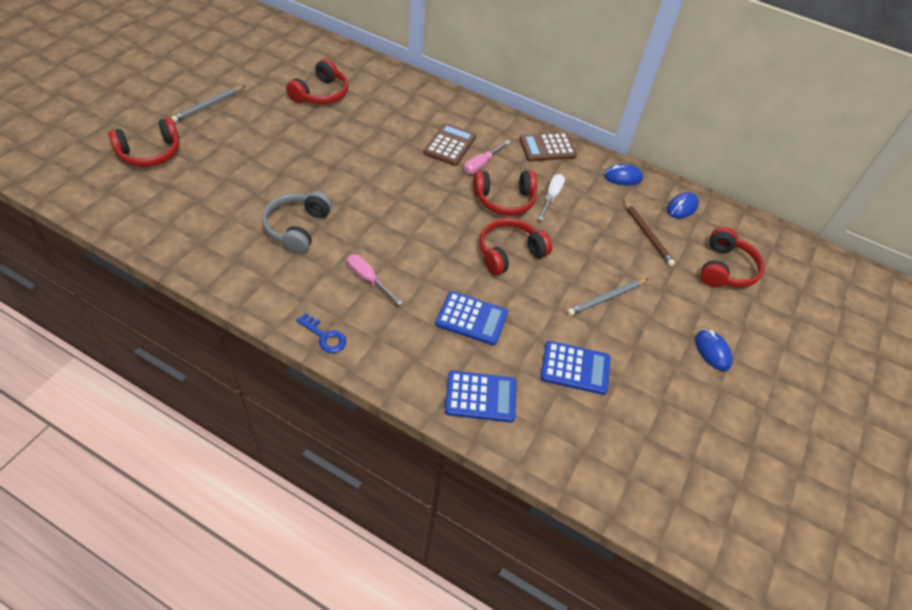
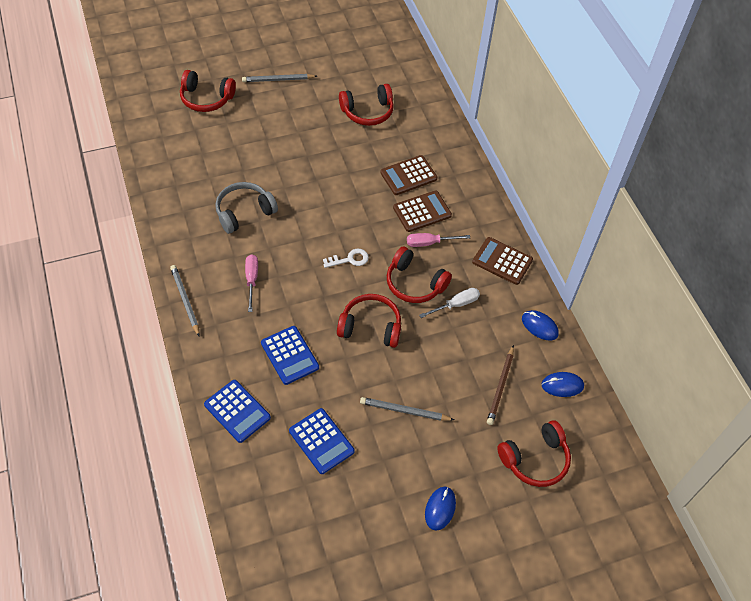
camera: 45 degrees right, 5 degrees up
(324, 336) = (185, 301): blue key -> grey pencil
(409, 124) = (408, 176): none -> brown calculator
(434, 212) = (349, 259): none -> white key

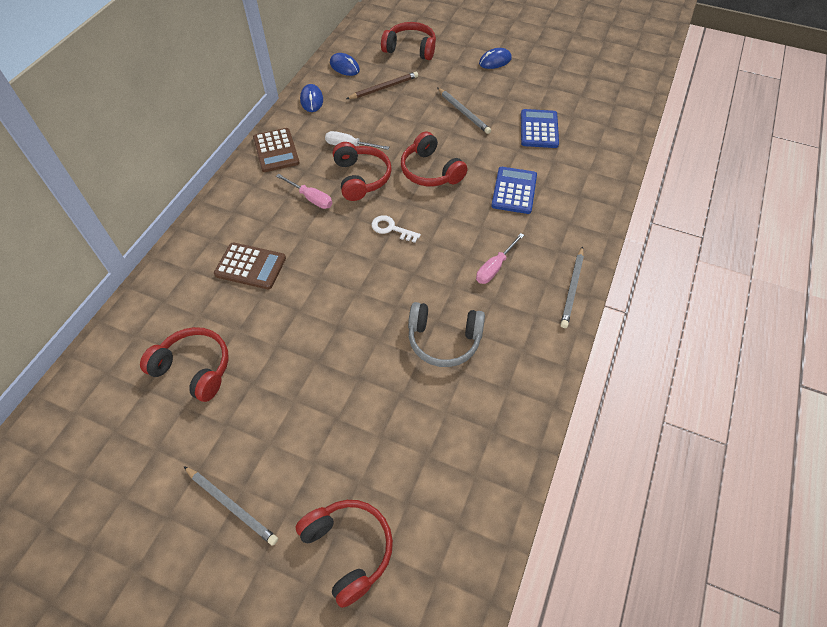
camera: 135 degrees left, 0 degrees up
(237, 411) = (588, 180): blue calculator -> none
(422, 212) = (283, 226): brown calculator -> none

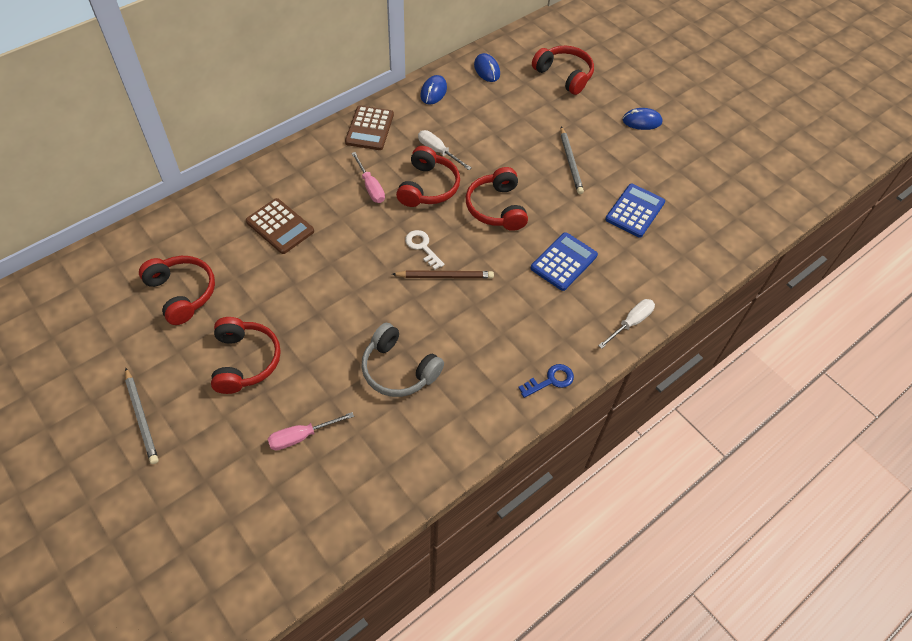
camera: 25 degrees right, 0 degrees up
(348, 549) = (205, 499): red headphones -> red headphones (245, 361)
(383, 88) = (509, 106): brown pencil -> brown pencil (445, 276)
(495, 267) = (492, 326): pink screwdriver -> pink screwdriver (302, 436)
(572, 288) = (550, 380): grey pencil -> blue key
(598, 215) = (630, 323): none -> white screwdriver

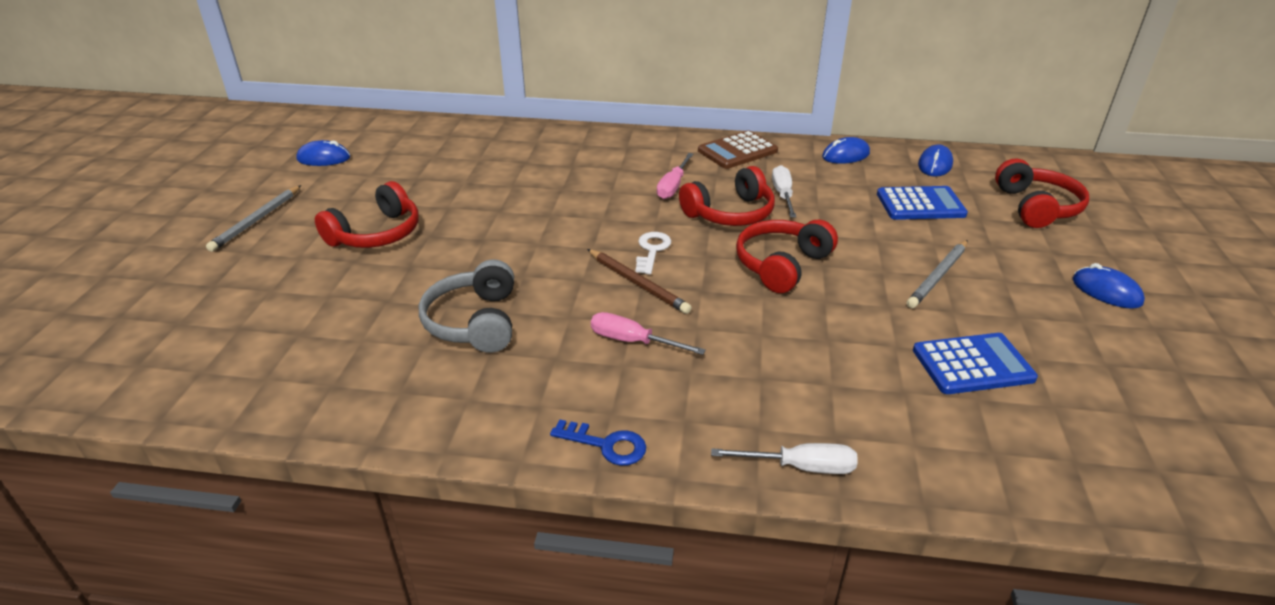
camera: 50 degrees right, 20 degrees down
(93, 332) = (324, 158): none -> blue mouse
(182, 293) = (413, 170): red headphones -> none
(280, 226) = (552, 171): brown calculator -> none
(302, 436) = (319, 310): pink screwdriver -> pink screwdriver (633, 341)
(563, 262) = (795, 352): blue calculator -> blue calculator (920, 204)

